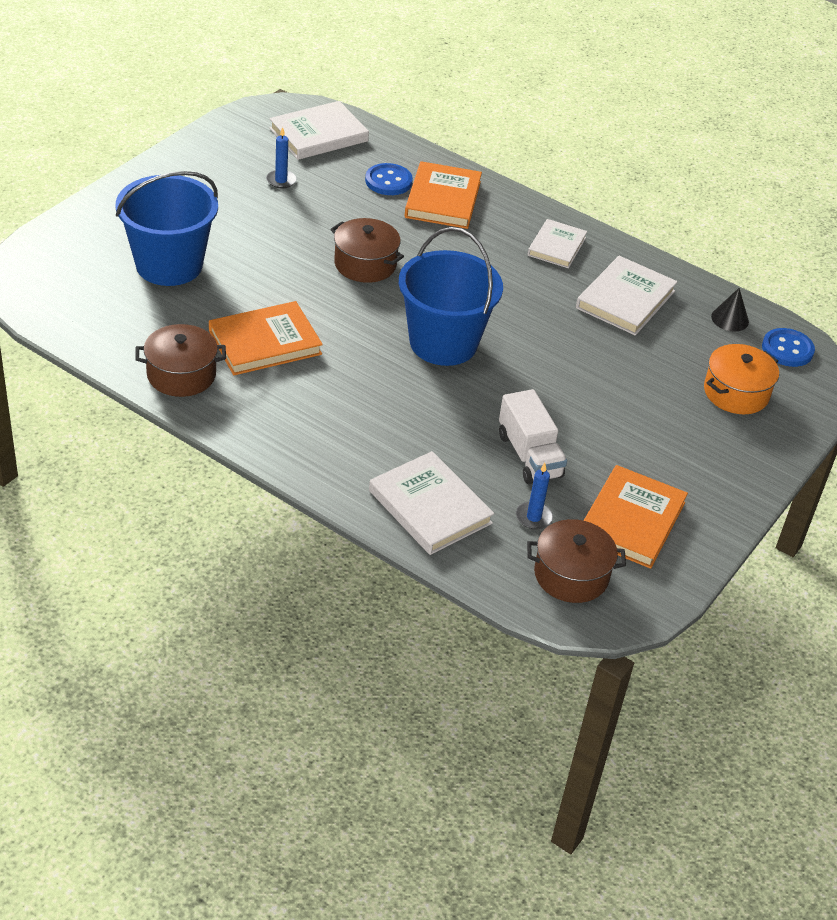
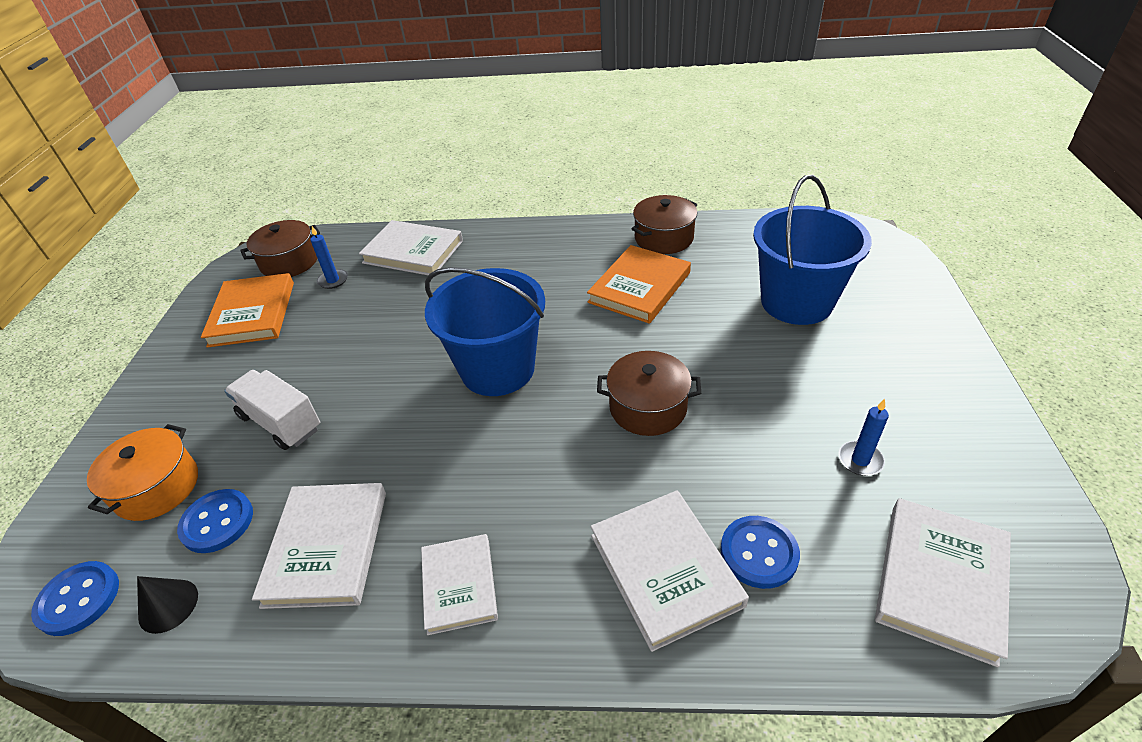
camera: 155 degrees right, 0 degrees up
(443, 199) = (665, 570): orange book -> white book
(529, 455) = (358, 317): white truck -> white truck (281, 422)
(694, 348) = (217, 522): none -> blue button

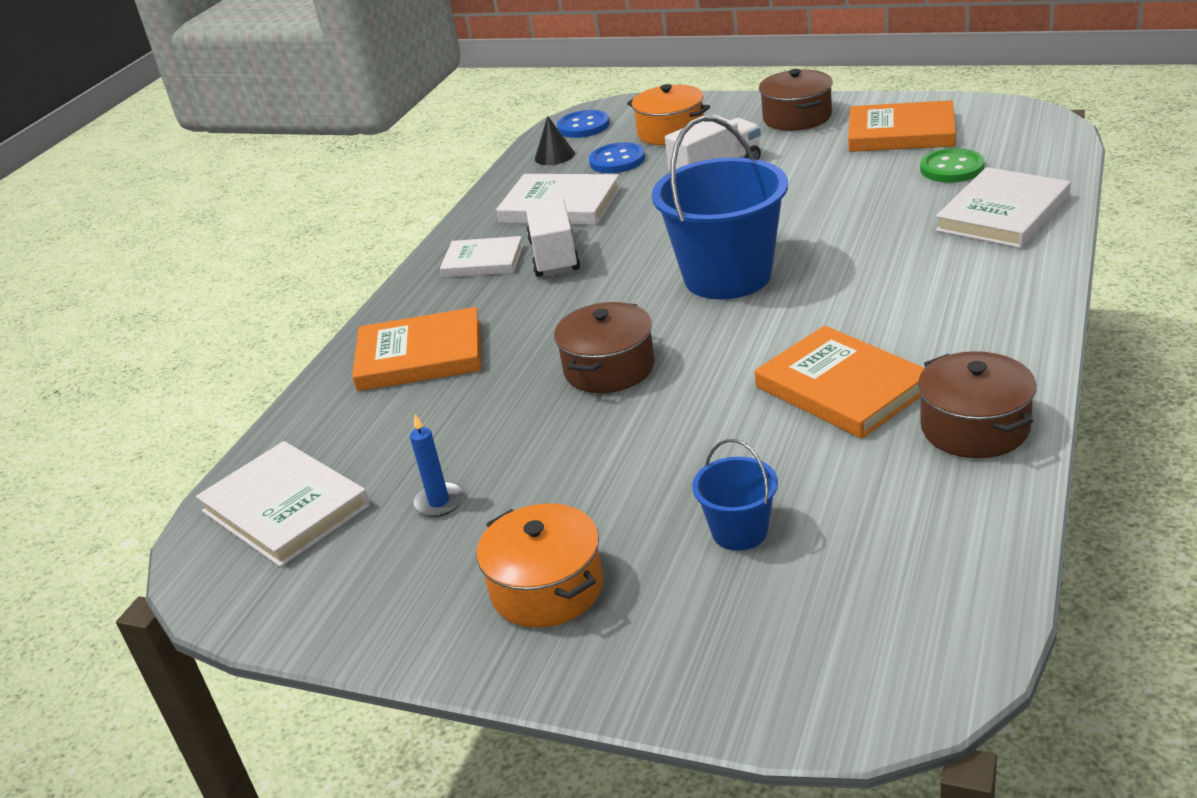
camera: 110 degrees right, 10 degrees down
(289, 262) = (1004, 138): brown pot -> brown pot (797, 117)
(333, 280) = (951, 168): blue candle -> green button
(453, 512) = (554, 256): none -> white truck
(665, 570) = (420, 356): white book -> orange book
(759, 553) = (394, 408): blue button -> none
(796, 302) = (739, 531): blue bucket -> blue bucket, size x0.48
(898, 369) = (547, 588): none -> orange pot

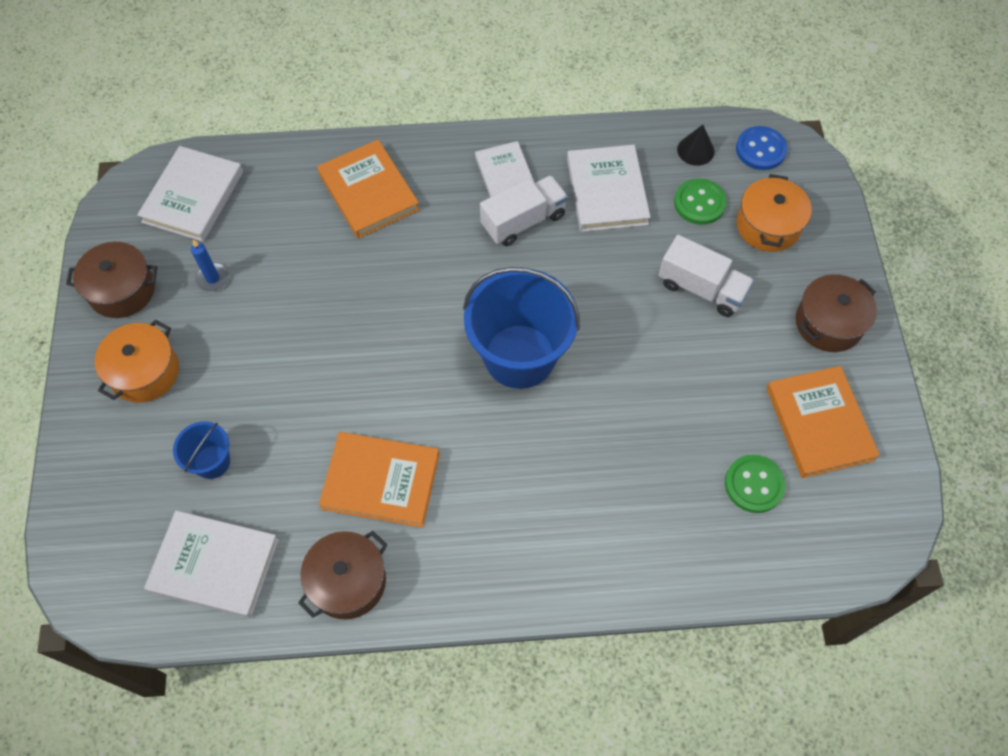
camera: 60 degrees right, 30 degrees up
(609, 368) = (376, 319): brown pot -> brown pot (122, 290)
(617, 160) = (699, 203): blue button -> green button
(842, 388) = (381, 481): orange book -> orange book turned 75 degrees clockwise
(1003, 214) = (674, 545): white book -> white book (214, 565)

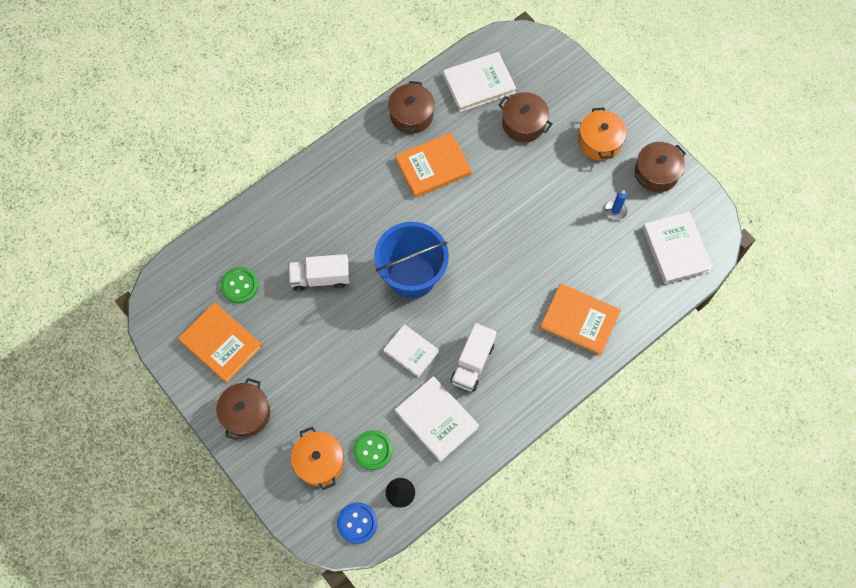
camera: 145 degrees right, 5 degrees up
(212, 462) = (523, 124): blue bucket -> brown pot
(505, 174) = (508, 389): white book -> white book (411, 351)
(701, 288) = (335, 387): white truck -> white truck (320, 278)

